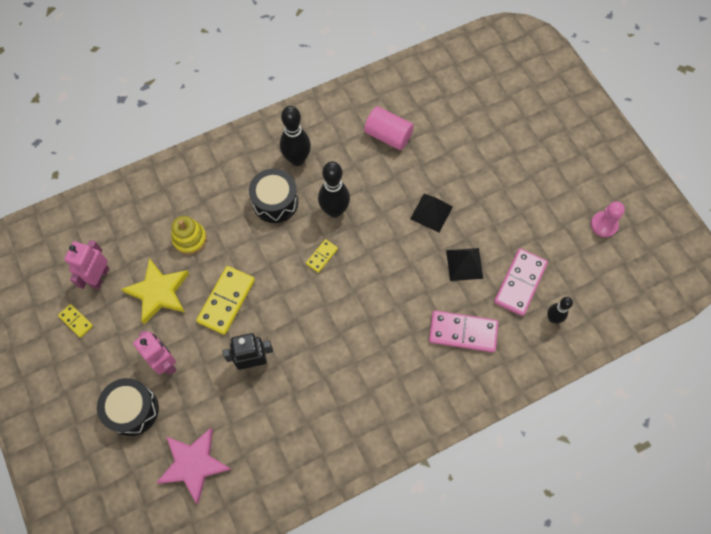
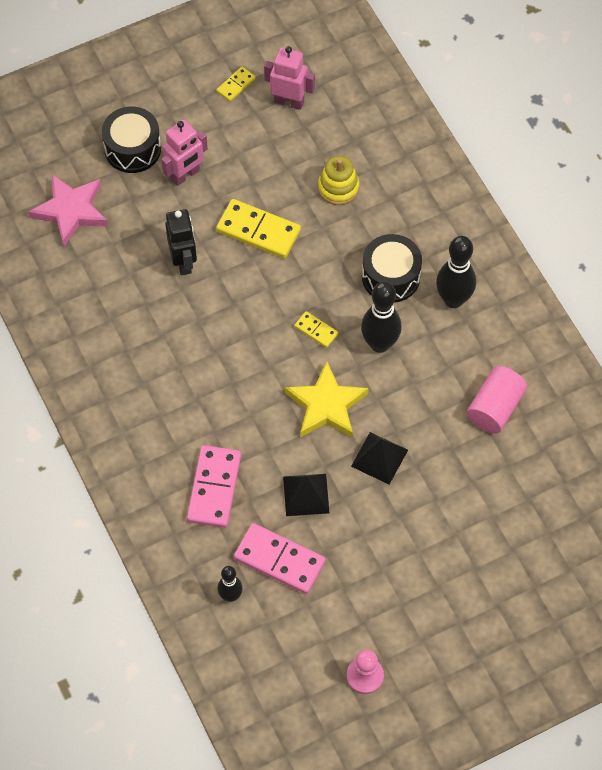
camera: 90 degrees right, 5 degrees down
(158, 292) = (270, 161): yellow star -> yellow star (326, 405)

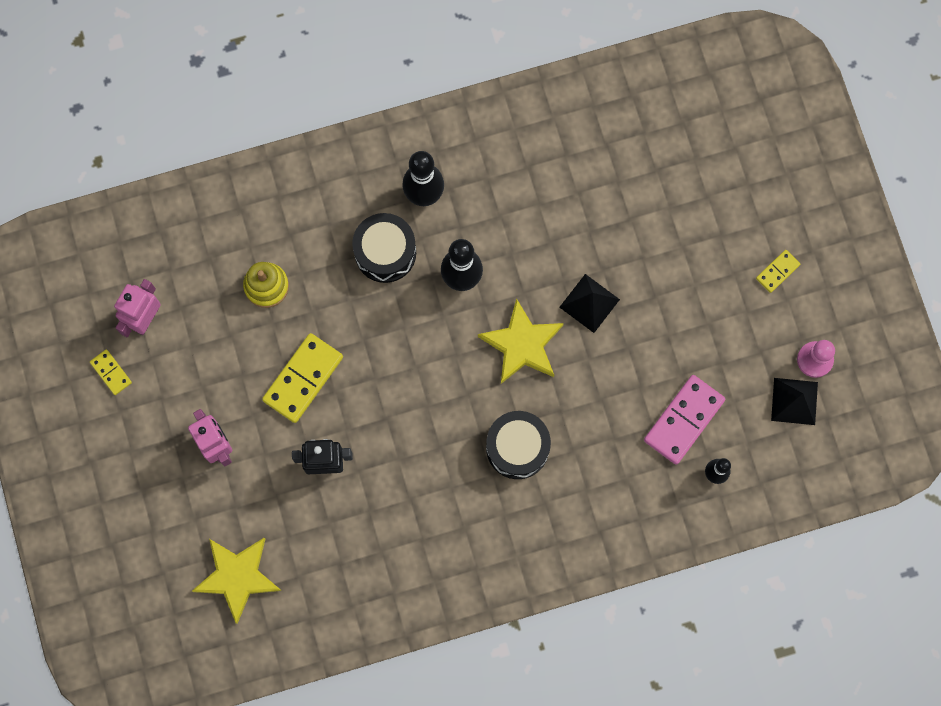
camera: 80 degrees left, 15 degrees up
(71, 211) = (237, 577): pink star -> yellow star
(132, 149) = (171, 498): black drum -> black drum (517, 448)
(214, 488) = (595, 472): pink domino -> none
(306, 494) = (617, 382): black pyramid -> black pyramid (794, 401)
(316, 330) = (434, 339): yellow domino -> yellow domino (777, 271)
(495, 408) = (554, 180): pink cylinder -> none

